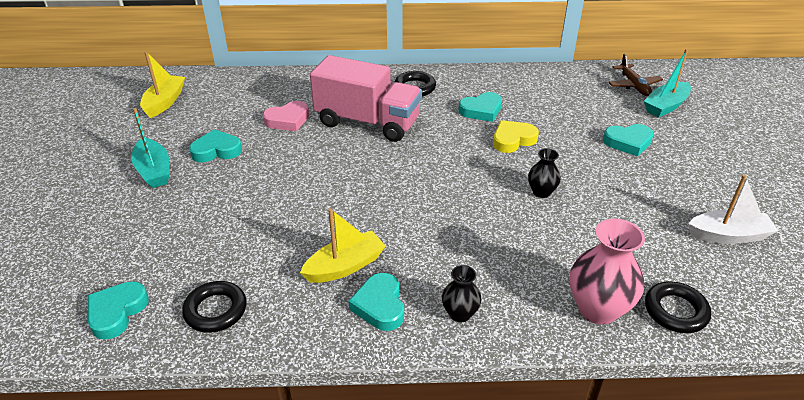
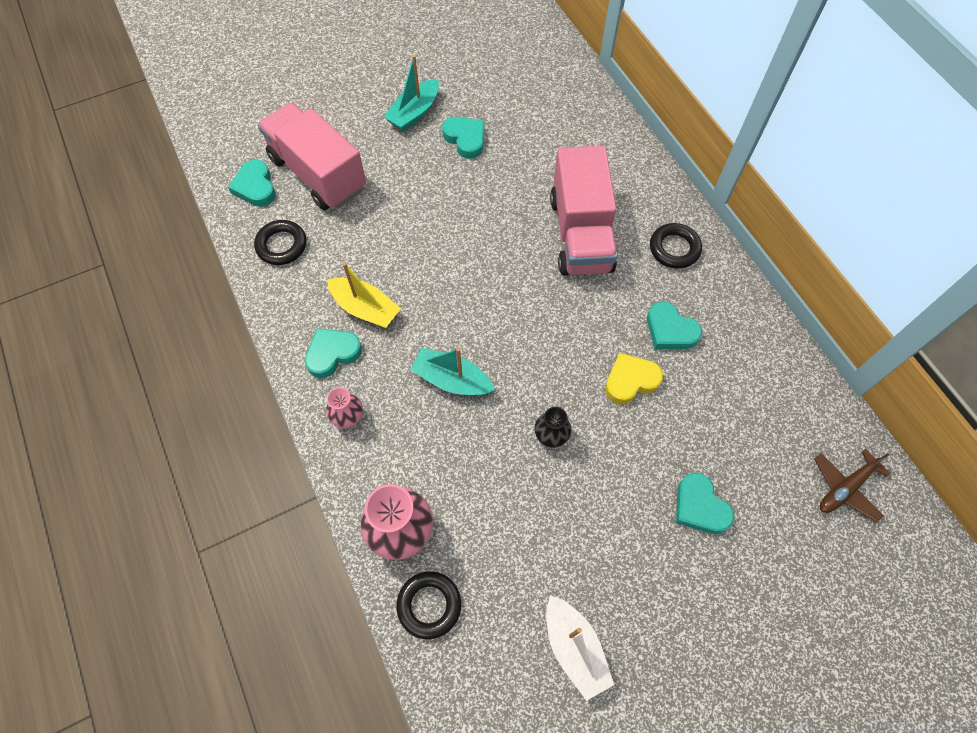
camera: 65 degrees right, 25 degrees up
(117, 312) = (255, 187): turquoise heart -> turquoise heart turned 105 degrees counterclockwise
(153, 256) = (318, 173): none -> pink truck
(164, 102) = (513, 60): yellow boat -> none
(288, 120) = (543, 167): pink heart -> none
(460, 314) = (348, 418): black vase -> pink vase
(513, 140) = (630, 380): yellow heart -> yellow heart turned 60 degrees counterclockwise
(665, 106) = (816, 538): turquoise boat -> turquoise boat (452, 380)

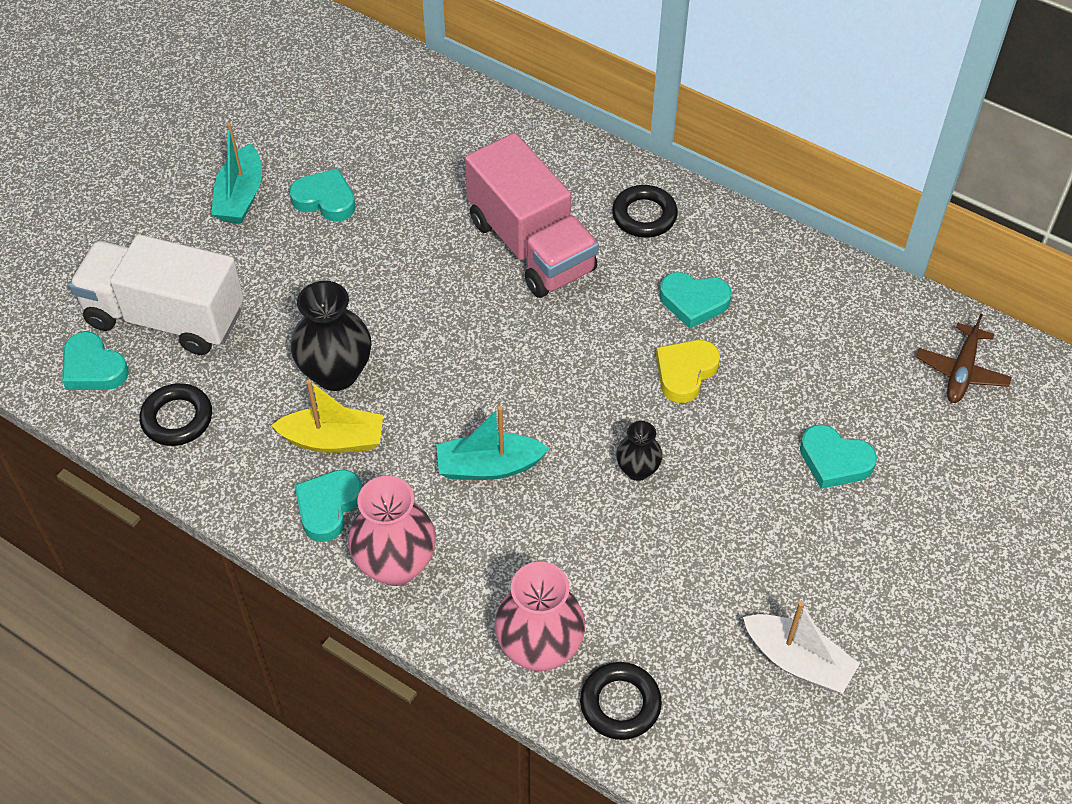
camera: 30 degrees left, 10 degrees down
(318, 173) = (165, 317): pink truck -> white truck
(348, 418) = (396, 565): pink vase -> pink vase, size x1.80
(396, 263) = (336, 373): none -> black vase

